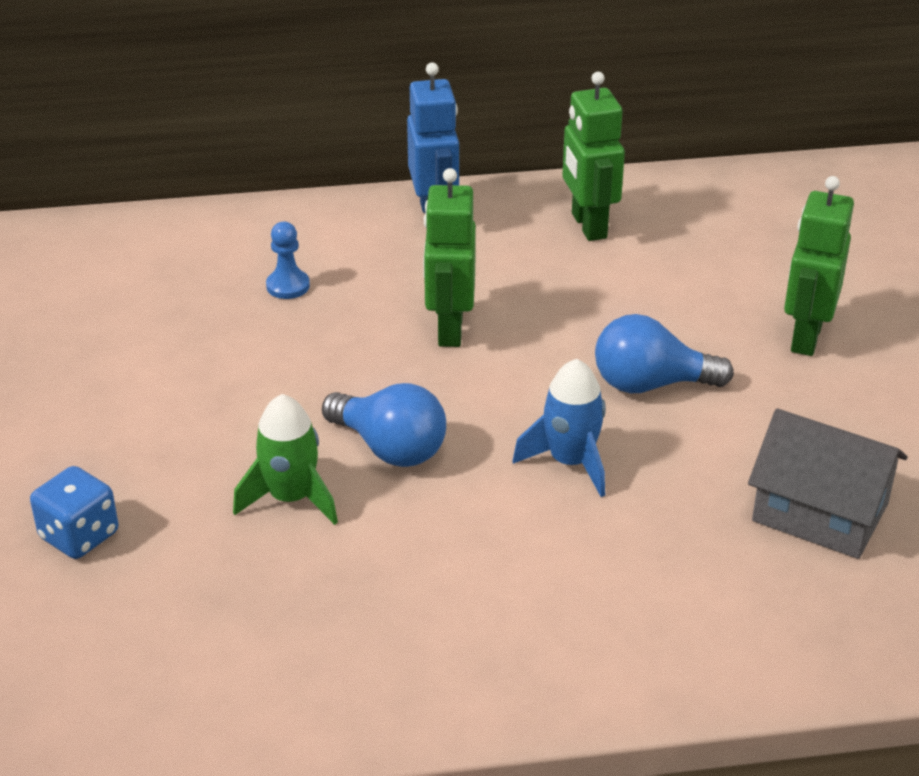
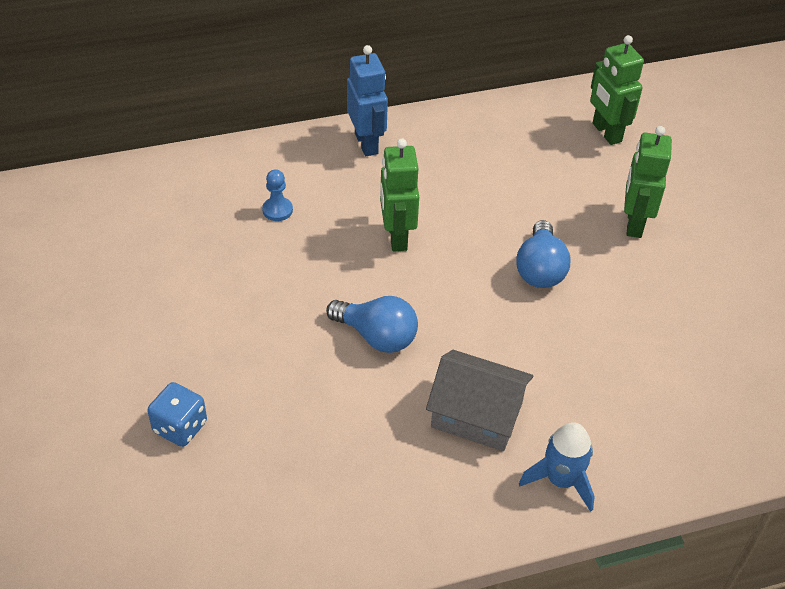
camera: 10 degrees left, 10 degrees up
(291, 498) = (318, 382): green rocket -> none
(570, 462) = (499, 336): blue rocket -> blue rocket (561, 480)
(588, 226) = (473, 144): green robot -> green robot (606, 132)
(651, 384) = (540, 269): blue light bulb -> blue light bulb turned 75 degrees counterclockwise
(820, 512) = (667, 359): grey house -> grey house (476, 415)

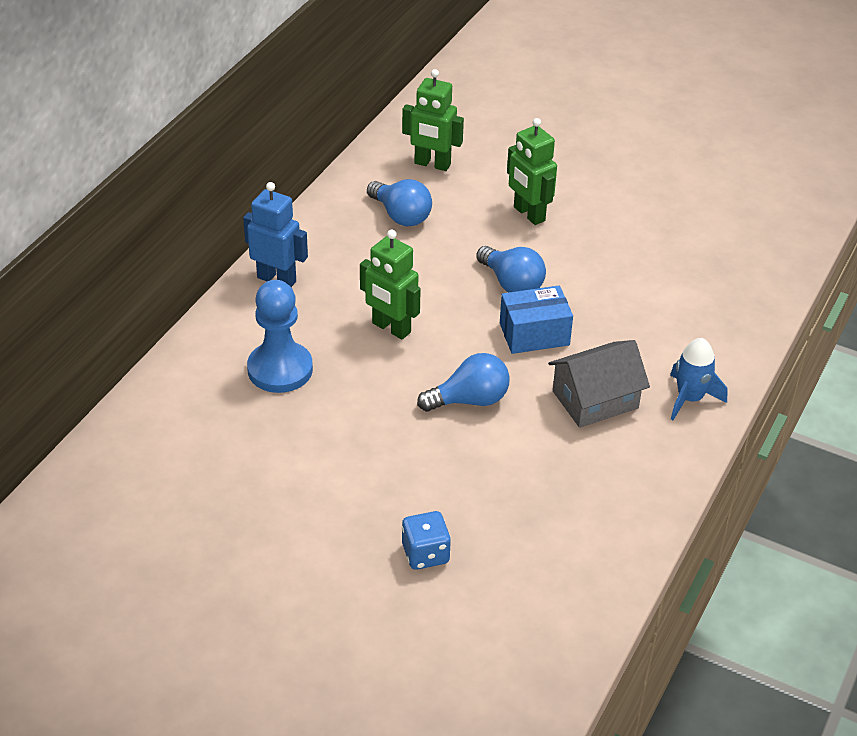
camera: 45 degrees left, 5 degrees down
(277, 210) = (280, 369): blue pawn -> blue pawn, size x2.11
(501, 323) = (534, 334): none -> blue box
(525, 156) = (401, 216): none -> blue light bulb

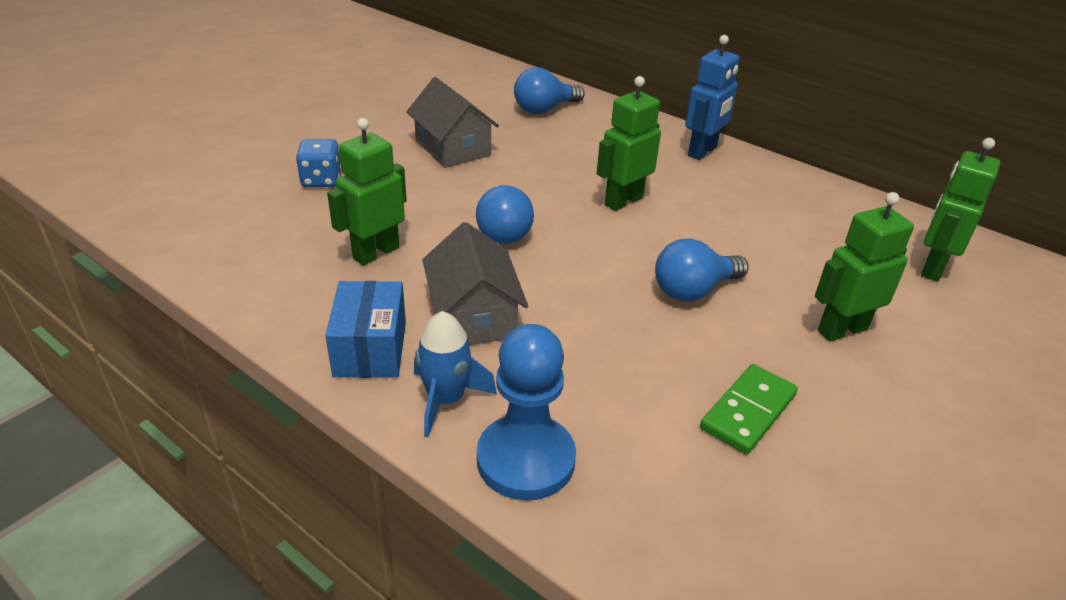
camera: 100 degrees right, 5 degrees down
(280, 369) = (576, 141): blue pawn -> blue pawn (525, 459)
(323, 463) = (453, 148): none -> grey house
(401, 216) = (818, 231): blue light bulb -> blue light bulb (544, 109)
(534, 334) = (598, 291): blue box -> blue box (370, 349)
(536, 478) = (376, 253): none -> green robot
(632, 259) = (748, 412): none -> green domino

